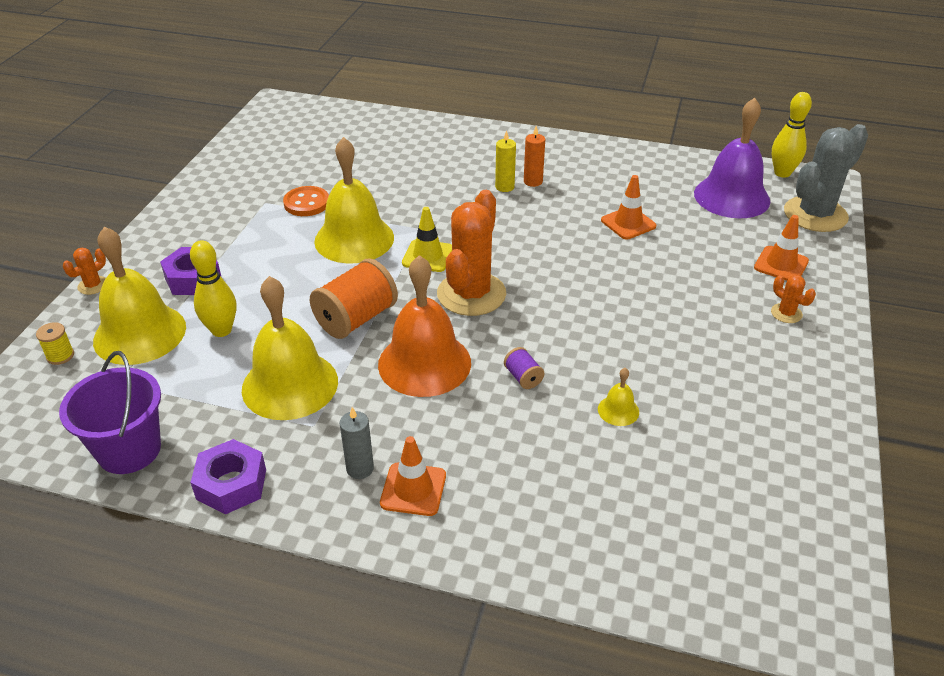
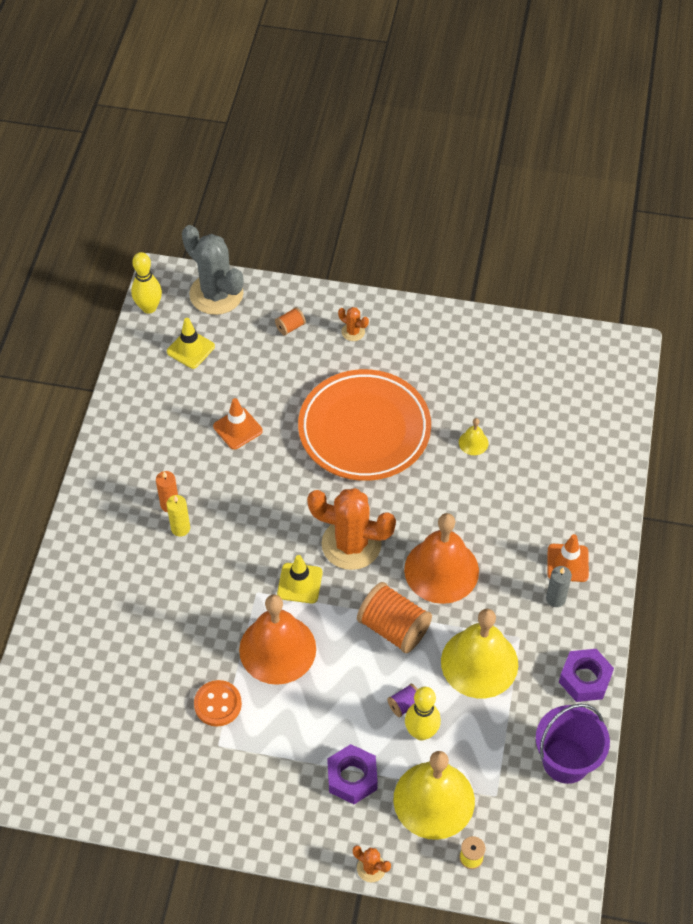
camera: 95 degrees left, 15 degrees up
(354, 239) = (277, 649): yellow bell -> orange bell
(523, 377) = (448, 502): purple spool -> purple spool (405, 705)
(633, 313) = (364, 430): none -> orange plate
(731, 197) = (190, 349): purple bell -> yellow traffic cone
(781, 264) = (290, 327): orange traffic cone -> orange spool
(786, 313) = (353, 332): orange cactus -> orange cactus turned 75 degrees clockwise

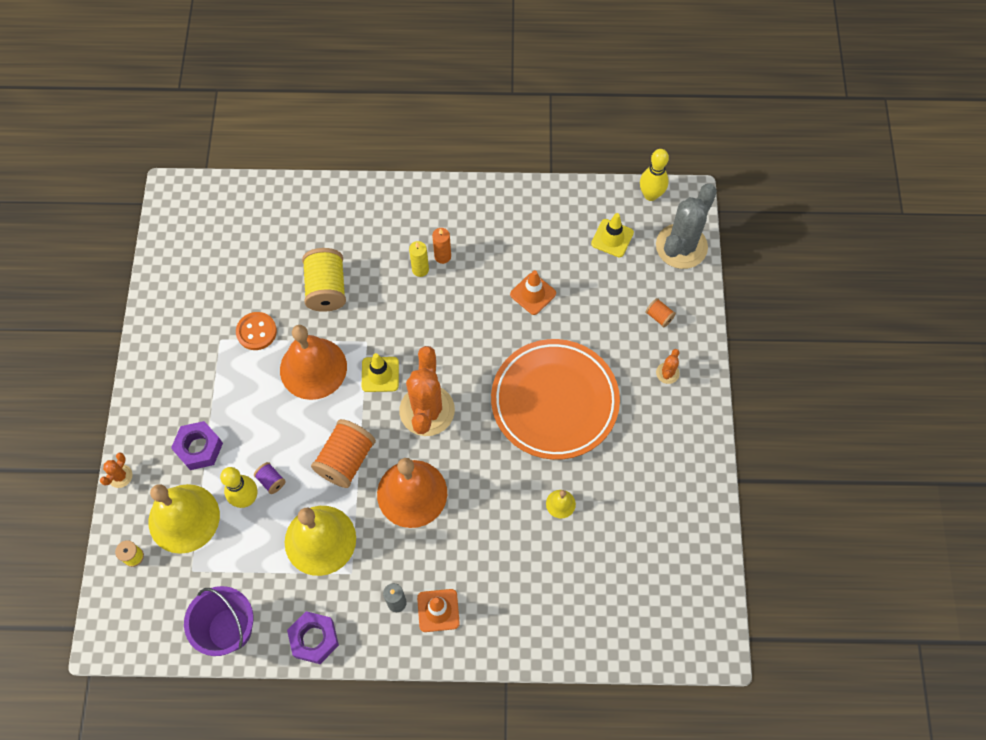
camera: 80 degrees right, 10 degrees up
(180, 625) = (326, 289): none -> yellow spool

